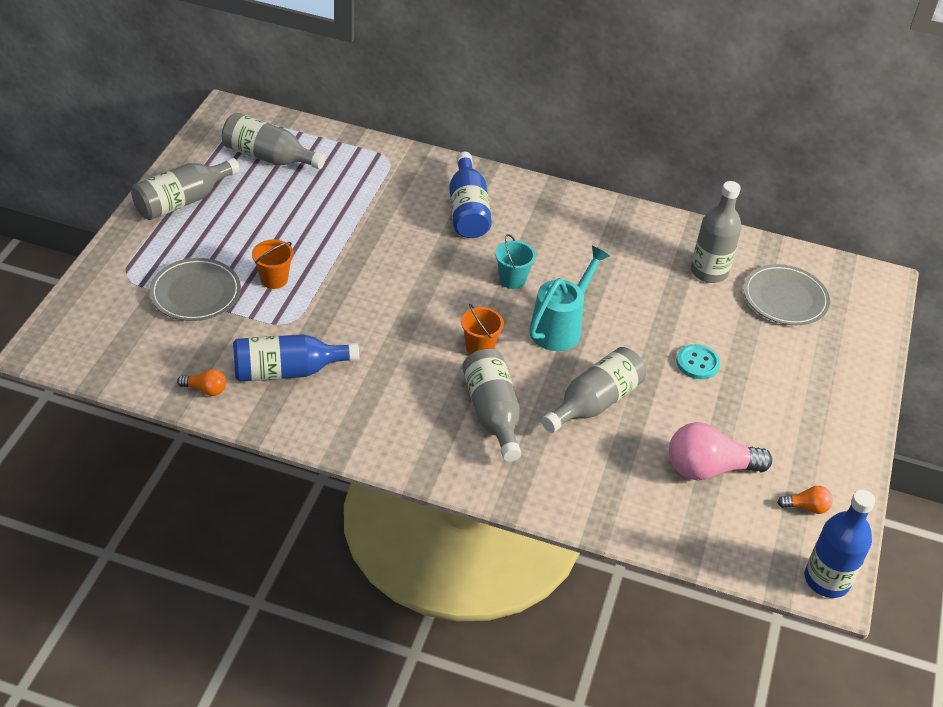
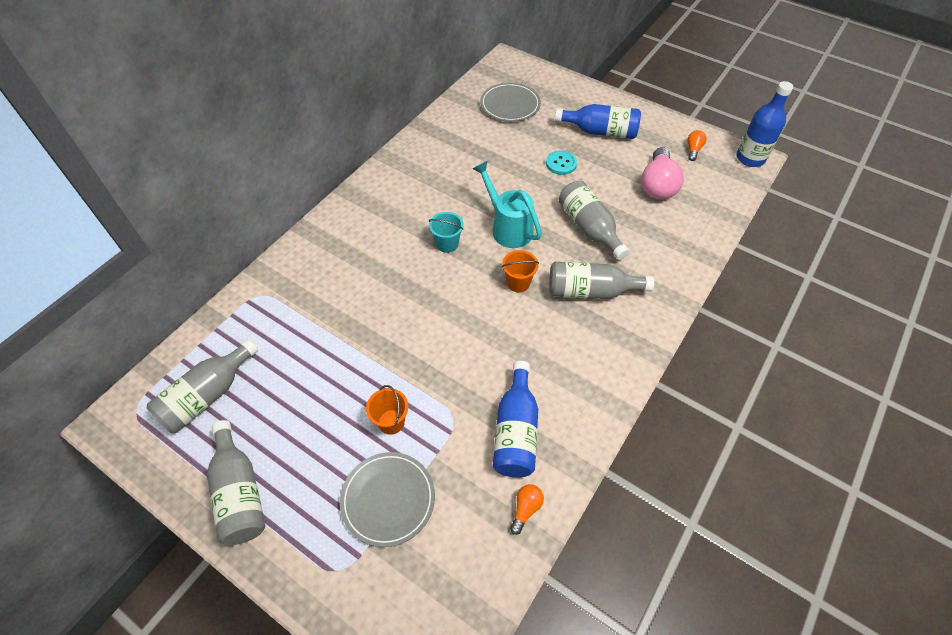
camera: 70 degrees left, 10 degrees up
(467, 210) = (353, 253): blue bottle -> blue bottle (600, 131)
(709, 272) = (473, 133): grey bottle -> none

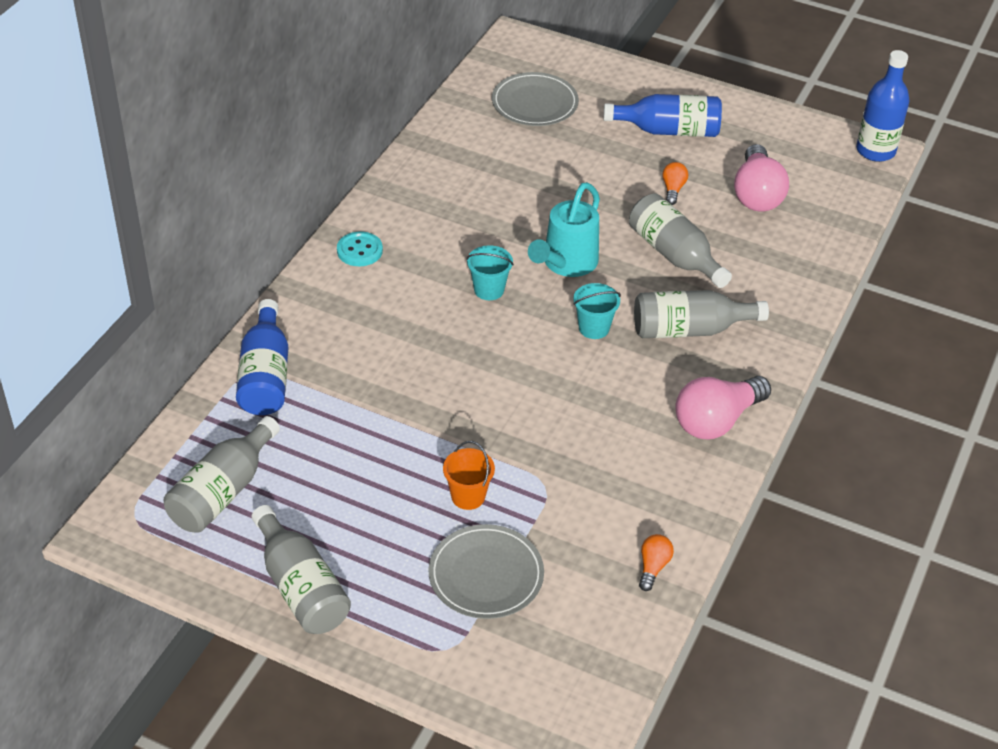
camera: 10 degrees left, 10 degrees down
(508, 228) = (566, 263): turquoise watering can -> turquoise watering can turned 105 degrees counterclockwise
(516, 431) = (625, 491): blue bottle -> blue bottle (265, 376)
(518, 283) = (594, 328): orange bucket -> turquoise bucket
(561, 163) = (622, 177): turquoise button -> turquoise button (359, 250)
(599, 374) = (716, 420): none -> pink light bulb
(693, 150) = (798, 145): orange light bulb -> orange light bulb (673, 189)

